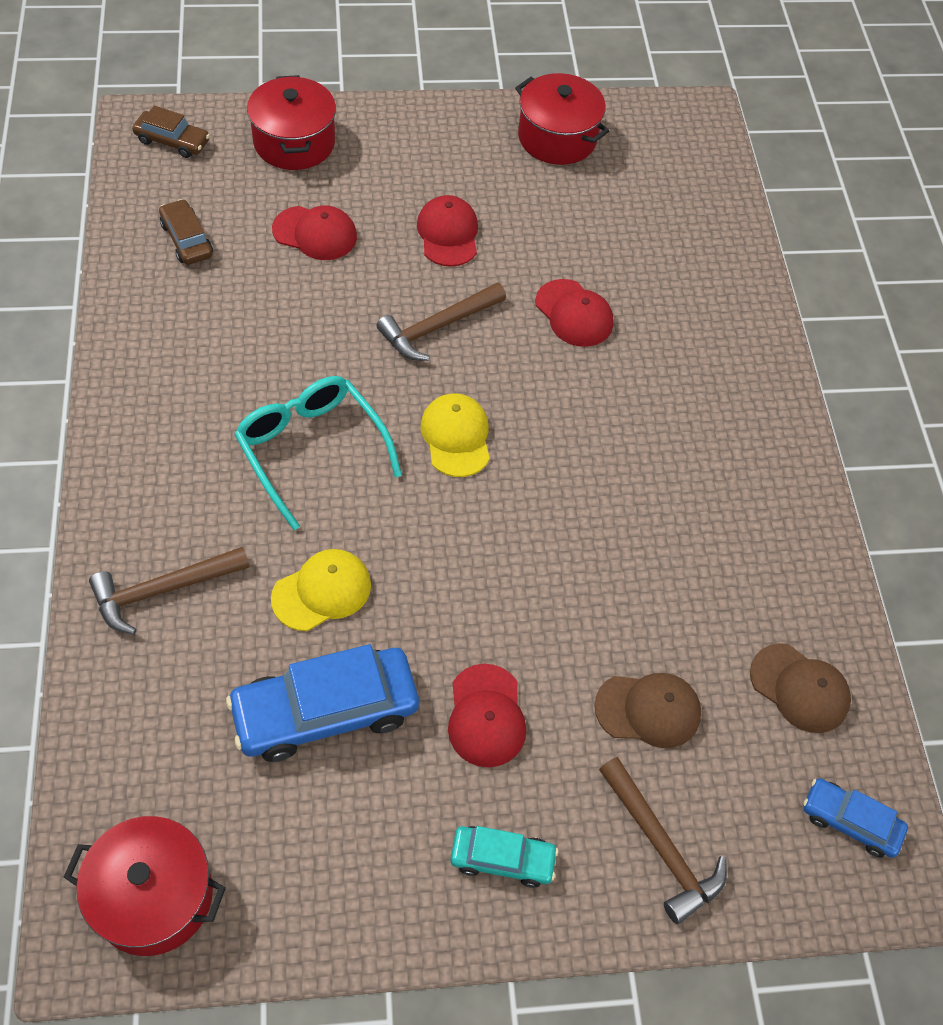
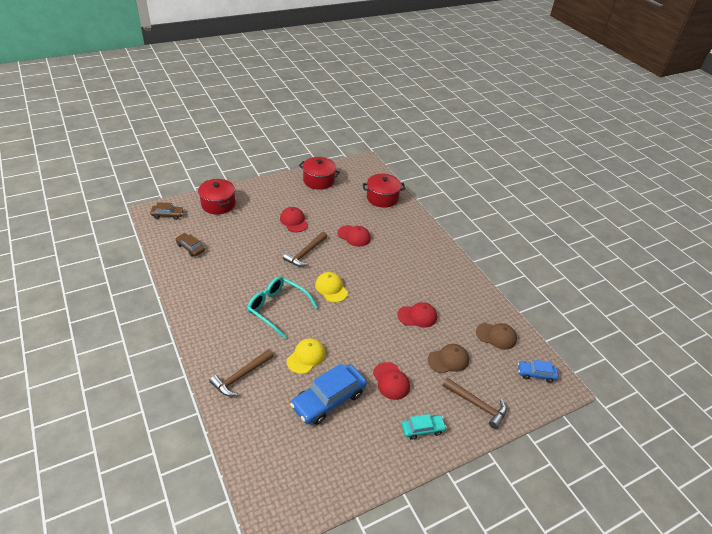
camera: 20 degrees left, 15 degrees down
(154, 896) = (292, 492): red pot -> red pot (382, 198)
(315, 233) = (242, 233): red cap -> red cap (417, 316)

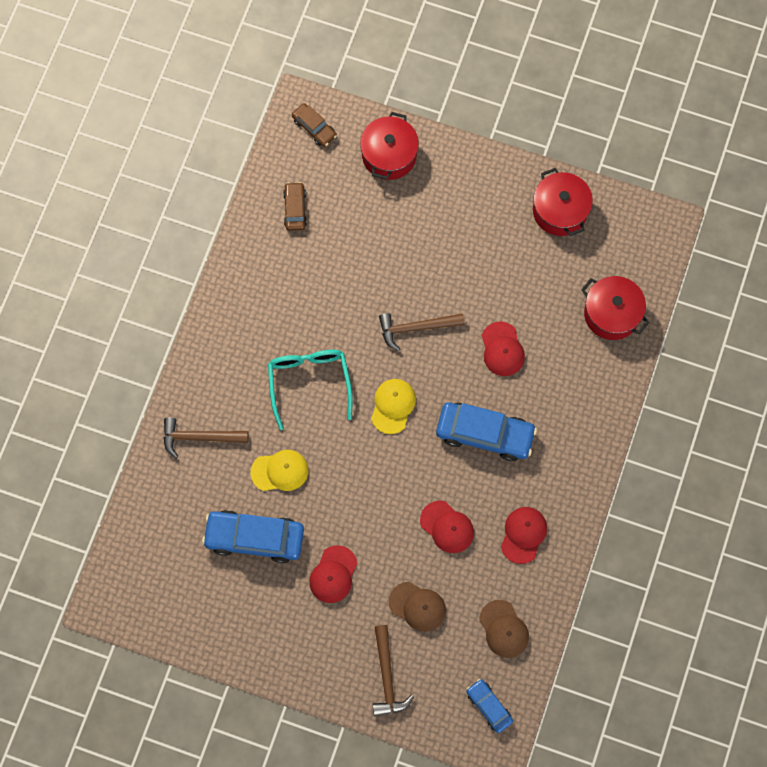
camera: 50 degrees right, 30 degrees up
(294, 221) = (453, 262): red cap -> red cap (523, 535)
(386, 269) = (485, 434): none -> blue car
(422, 429) = (307, 649): turquoise car -> none

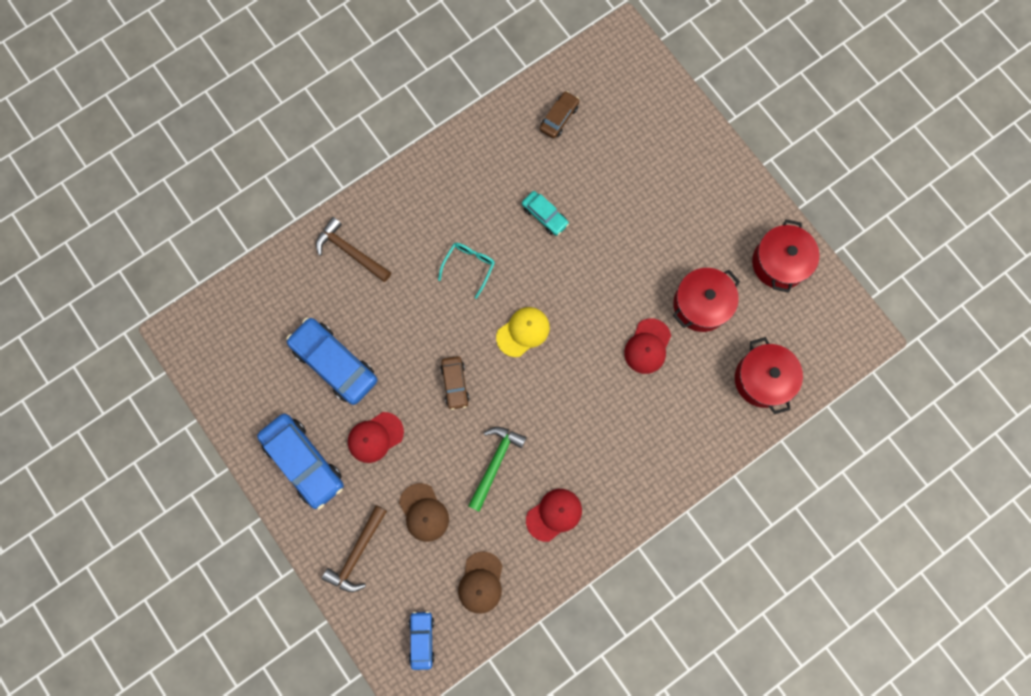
camera: 35 degrees right, 5 degrees up
(280, 471) = (394, 323): yellow cap -> none
(309, 383) = (469, 266): turquoise glasses -> turquoise glasses, size x0.61
(314, 128) = (622, 62): brown car -> brown car (455, 384)
(342, 299) = (544, 215): none -> turquoise car
(389, 155) = (667, 123): red pot -> red pot (701, 304)
(416, 328) = (588, 280): brown hammer -> none
(447, 527) = (495, 463): red cap -> green hammer
(485, 434) = (582, 407): blue car -> blue car (304, 462)

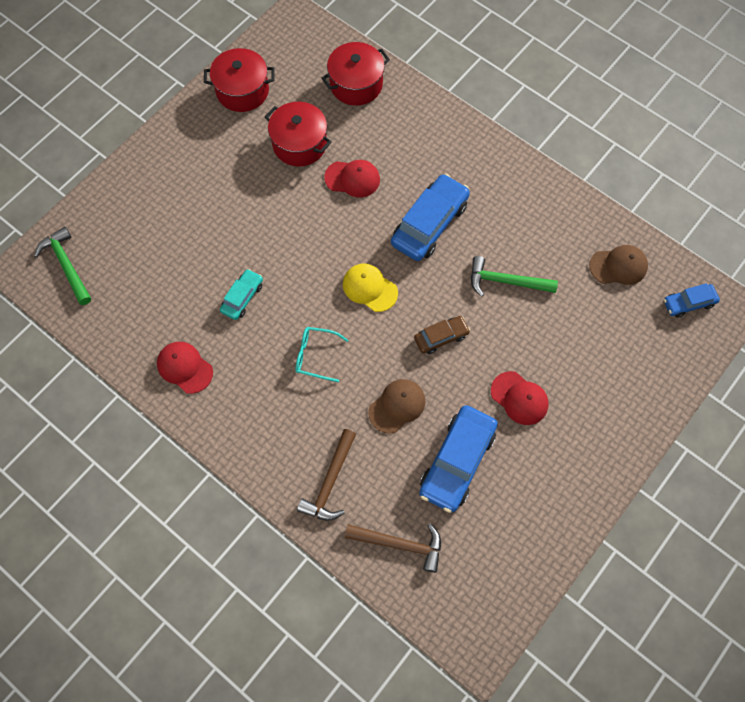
camera: 105 degrees left, 10 degrees down
(304, 462) = (568, 462): blue car -> blue car (429, 224)
(357, 553) = (636, 383): brown hammer -> brown hammer (400, 544)
(424, 512) = (575, 332): brown cap -> brown cap (397, 406)
(554, 514) = (534, 220): red cap -> red cap (185, 367)
(559, 118) = (130, 309): brown car -> none
(618, 72) = (67, 265): none -> green hammer

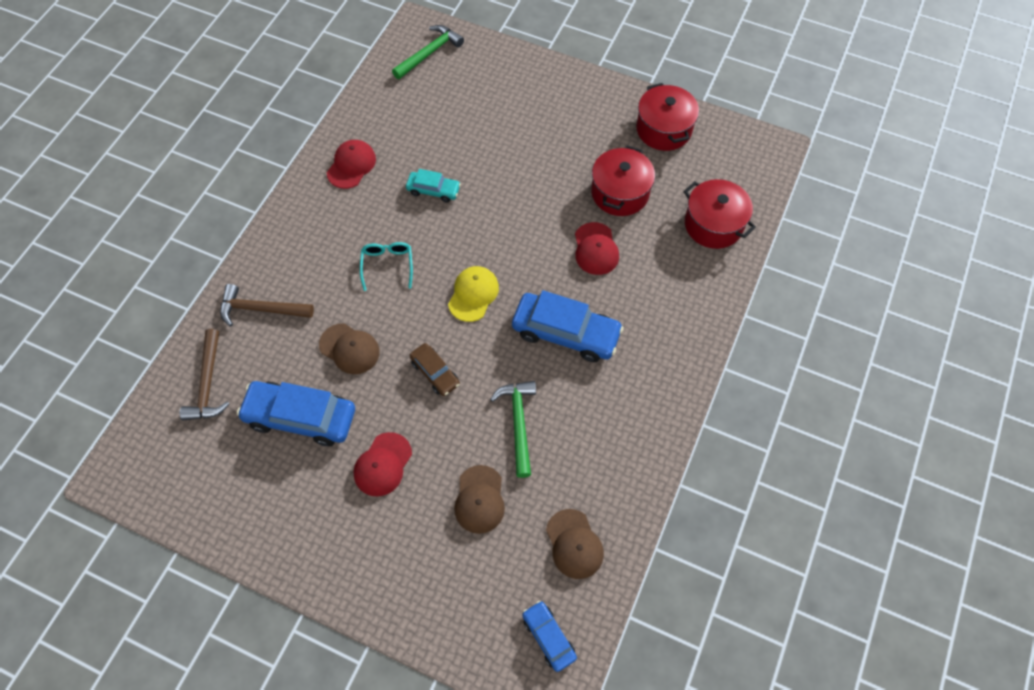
camera: 75 degrees right, 5 degrees down
(567, 327) = (479, 499): none -> brown cap

